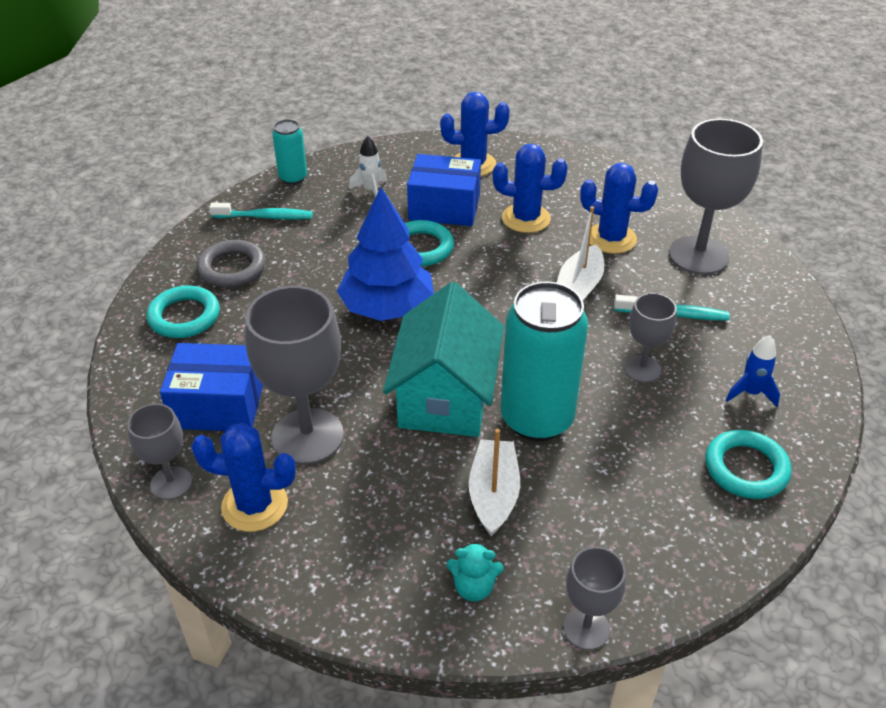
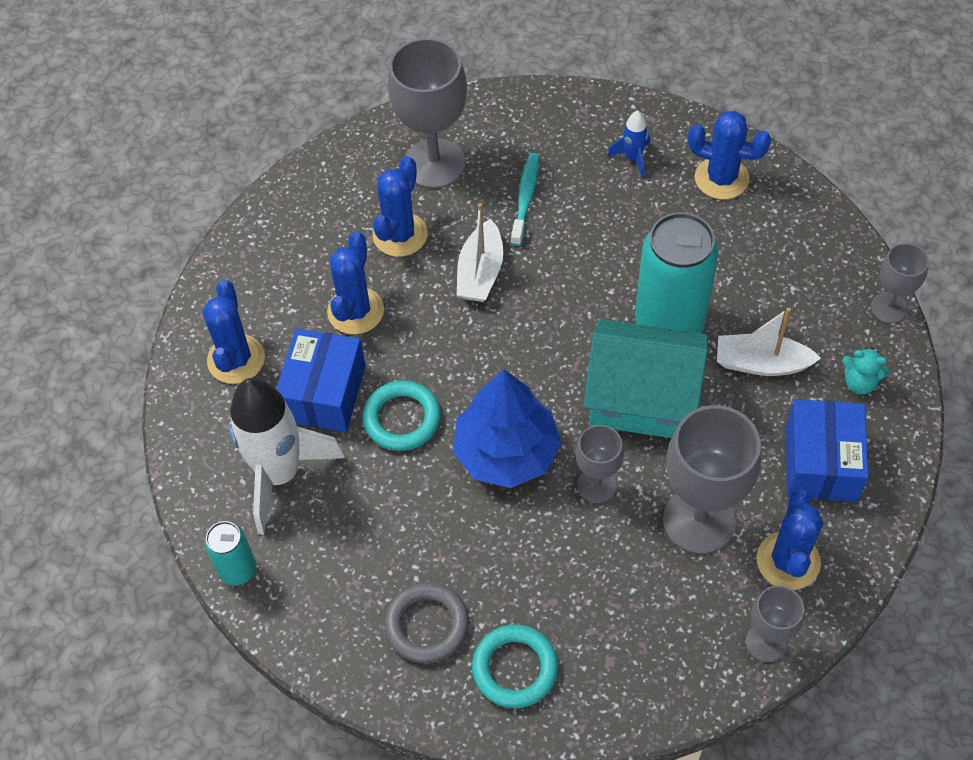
camera: 85 degrees left, 15 degrees up
(218, 405) = (658, 611): blue box -> blue box (821, 463)
(265, 217) = (323, 596): turquoise toothbrush -> none
(371, 191) = (280, 474): white rocket -> white rocket, size x2.27
(474, 587) = (859, 382): turquoise teddy bear -> turquoise teddy bear turned 105 degrees clockwise
(579, 287) = (480, 272): white boat -> white boat turned 75 degrees clockwise
(642, 369) = (602, 234): grey goblet -> grey goblet (596, 485)
(746, 468) = (721, 178): turquoise ring -> blue cactus

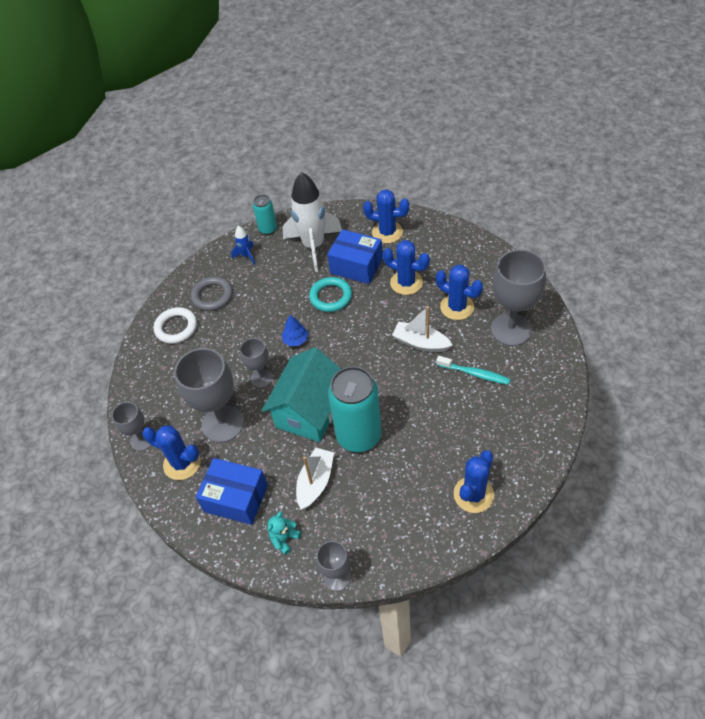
camera: 105 degrees right, 5 degrees down
(506, 452) = (295, 340): blue tree -> blue tree, size x0.45
(515, 668) = (176, 327): turquoise ring -> white ring
(633, 158) = (500, 441): blue rocket -> blue rocket (246, 256)

